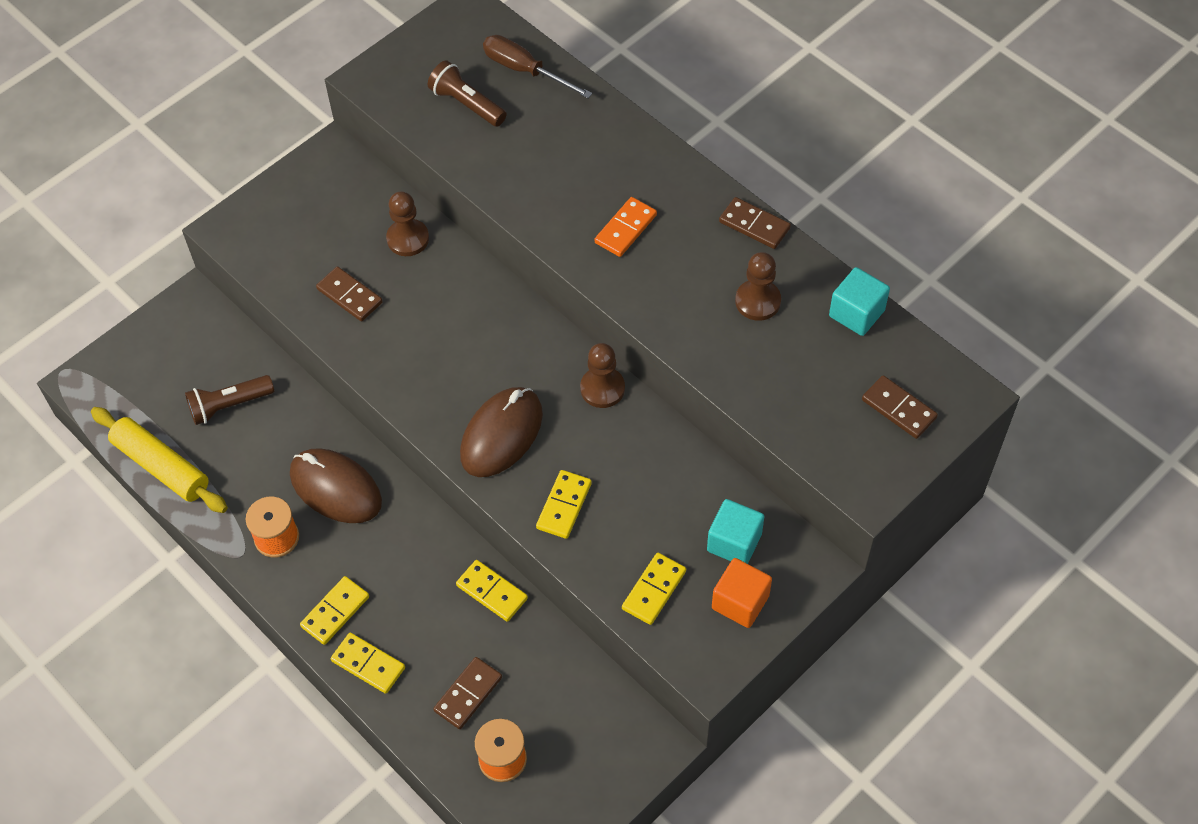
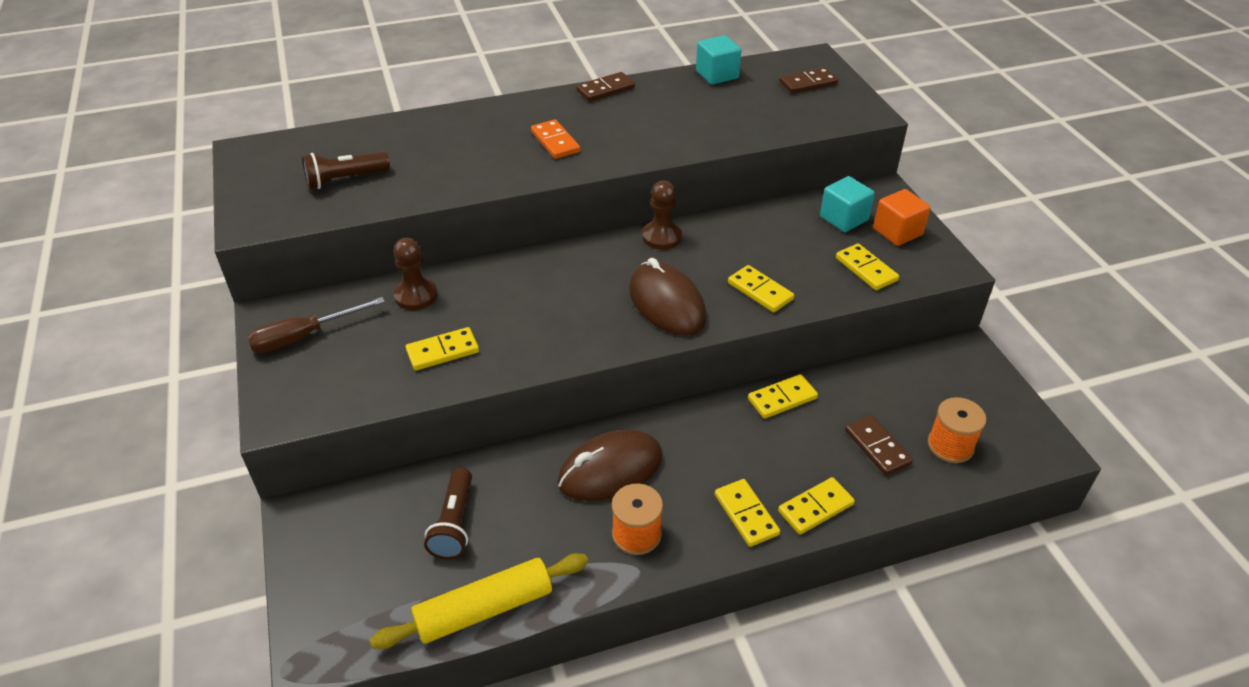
camera: 65 degrees left, 15 degrees down
(349, 296) = (443, 351): brown domino -> yellow domino
(525, 70) = (346, 141): brown screwdriver -> brown screwdriver (303, 337)
(758, 301) = (674, 107): brown pawn -> none

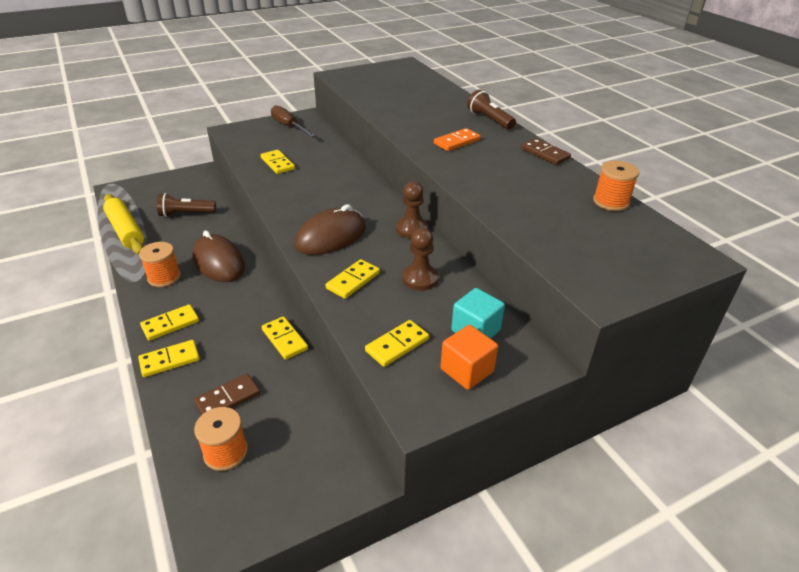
camera: 80 degrees right, 5 degrees down
(345, 179) = (385, 89): brown flashlight -> brown flashlight (489, 120)
(416, 295) = (327, 149): brown pawn -> brown pawn (420, 279)
(717, 75) = (611, 202): turquoise cube -> orange spool
(808, 83) = (637, 254): brown domino -> none
(815, 508) = (169, 360): yellow domino -> yellow domino turned 75 degrees counterclockwise

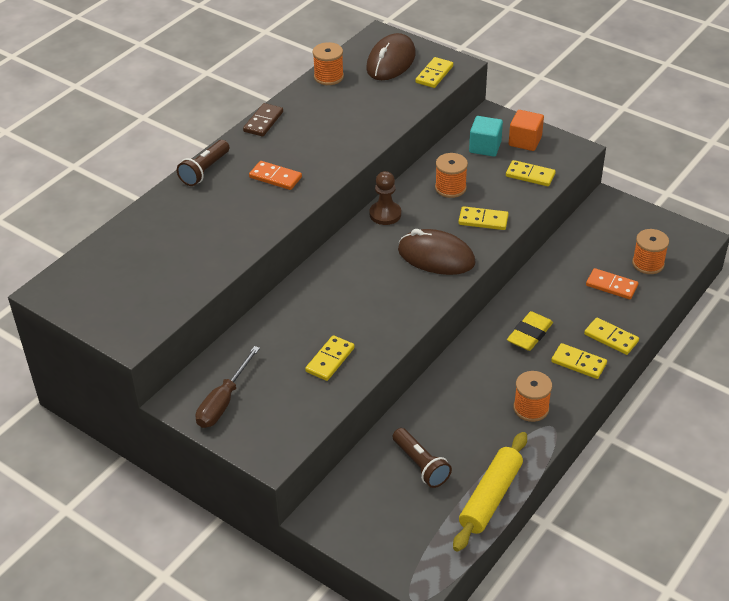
camera: 115 degrees left, 5 degrees up
(219, 262) = (478, 382): brown mouse -> brown mouse (391, 62)
(228, 398) = (611, 286): brown domino -> orange domino
(232, 310) = (529, 334): none -> yellow eraser
(284, 339) = (534, 285): yellow domino -> yellow domino (434, 74)
(420, 279) = (450, 188): brown pawn -> orange spool

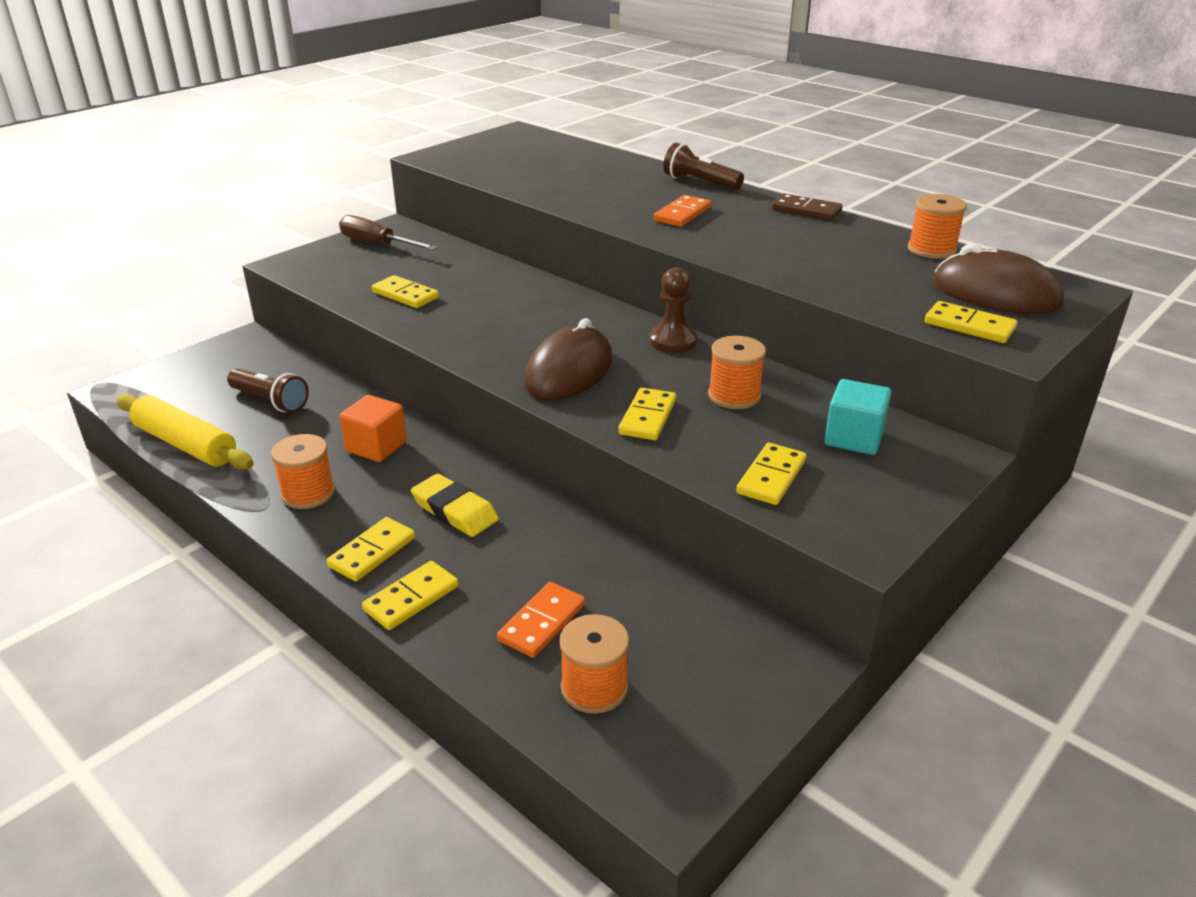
camera: 95 degrees right, 10 degrees down
(421, 465) = (270, 401): brown flashlight -> brown flashlight turned 120 degrees counterclockwise
(525, 141) = (880, 483): orange cube -> orange cube (376, 447)

